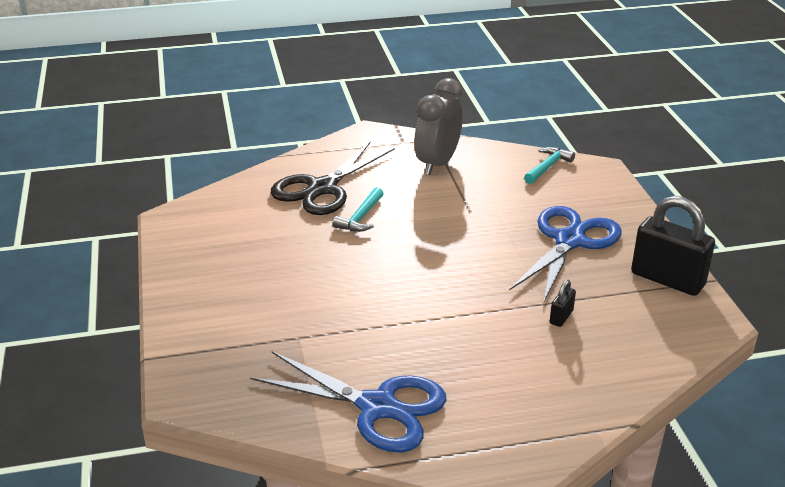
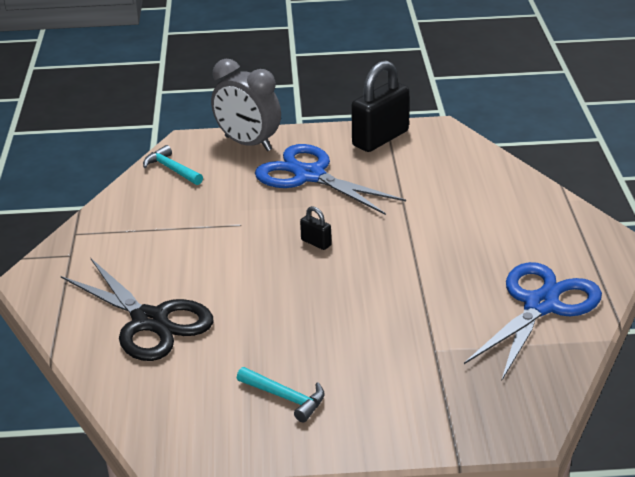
camera: 80 degrees left, 0 degrees up
(360, 217) = (224, 296): turquoise hammer -> turquoise hammer (285, 398)
(437, 163) = (132, 235): grey clock -> grey clock (248, 144)
(561, 317) = (424, 196): black padlock -> black padlock (316, 243)

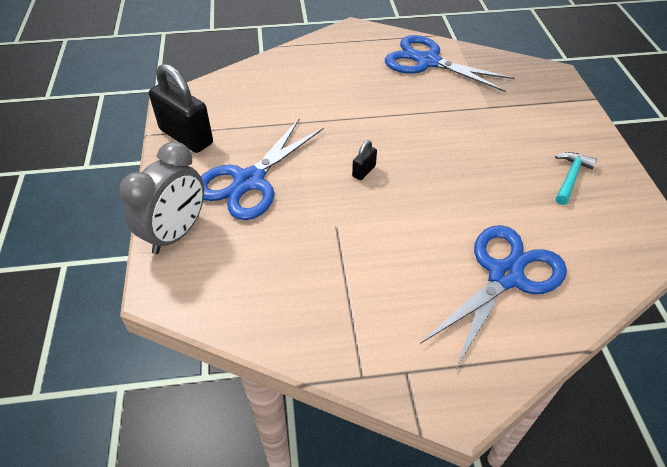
camera: 95 degrees left, 15 degrees up
(150, 321) = (505, 276): black scissors -> blue scissors
(172, 169) = (223, 297): turquoise hammer -> none

